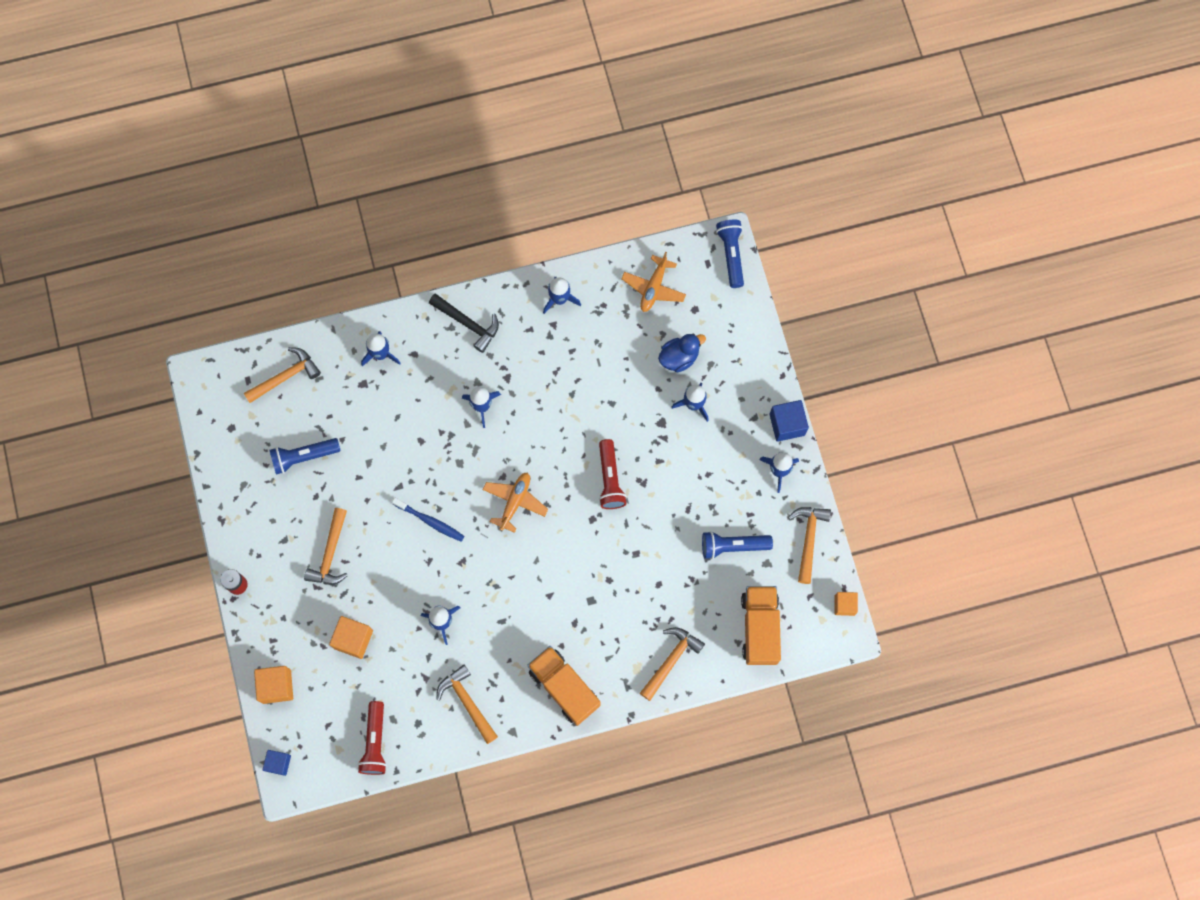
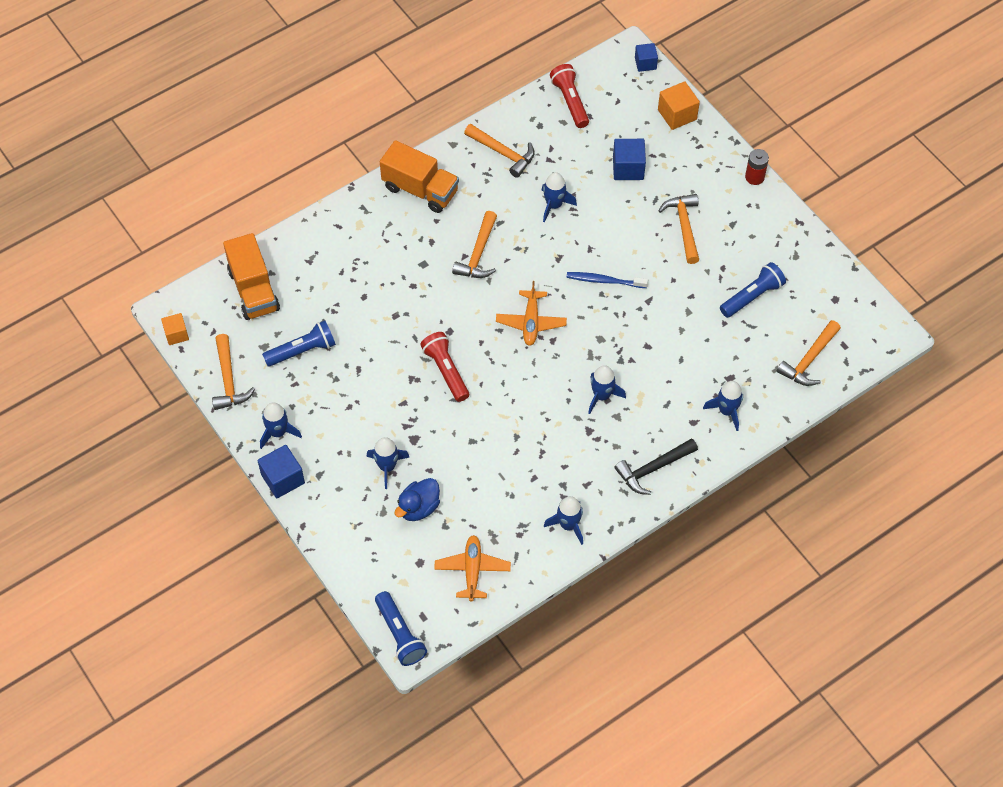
camera: 160 degrees right, 15 degrees down
(353, 639) = (628, 168): orange cube -> blue cube
(467, 323) = (653, 469): black hammer -> black hammer turned 45 degrees counterclockwise
(671, 660) = (329, 239): orange hammer -> orange hammer (478, 253)

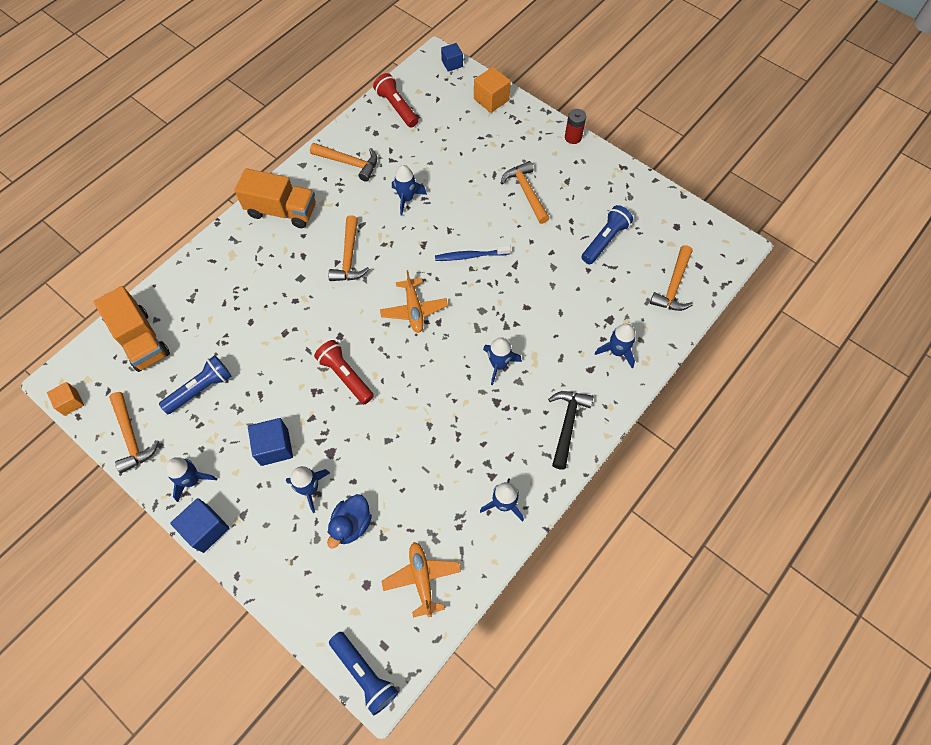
camera: 15 degrees left, 5 degrees up
(628, 168) = (462, 153): blue cube -> blue cube (274, 447)
(653, 469) = (567, 425): black hammer -> black hammer turned 150 degrees clockwise

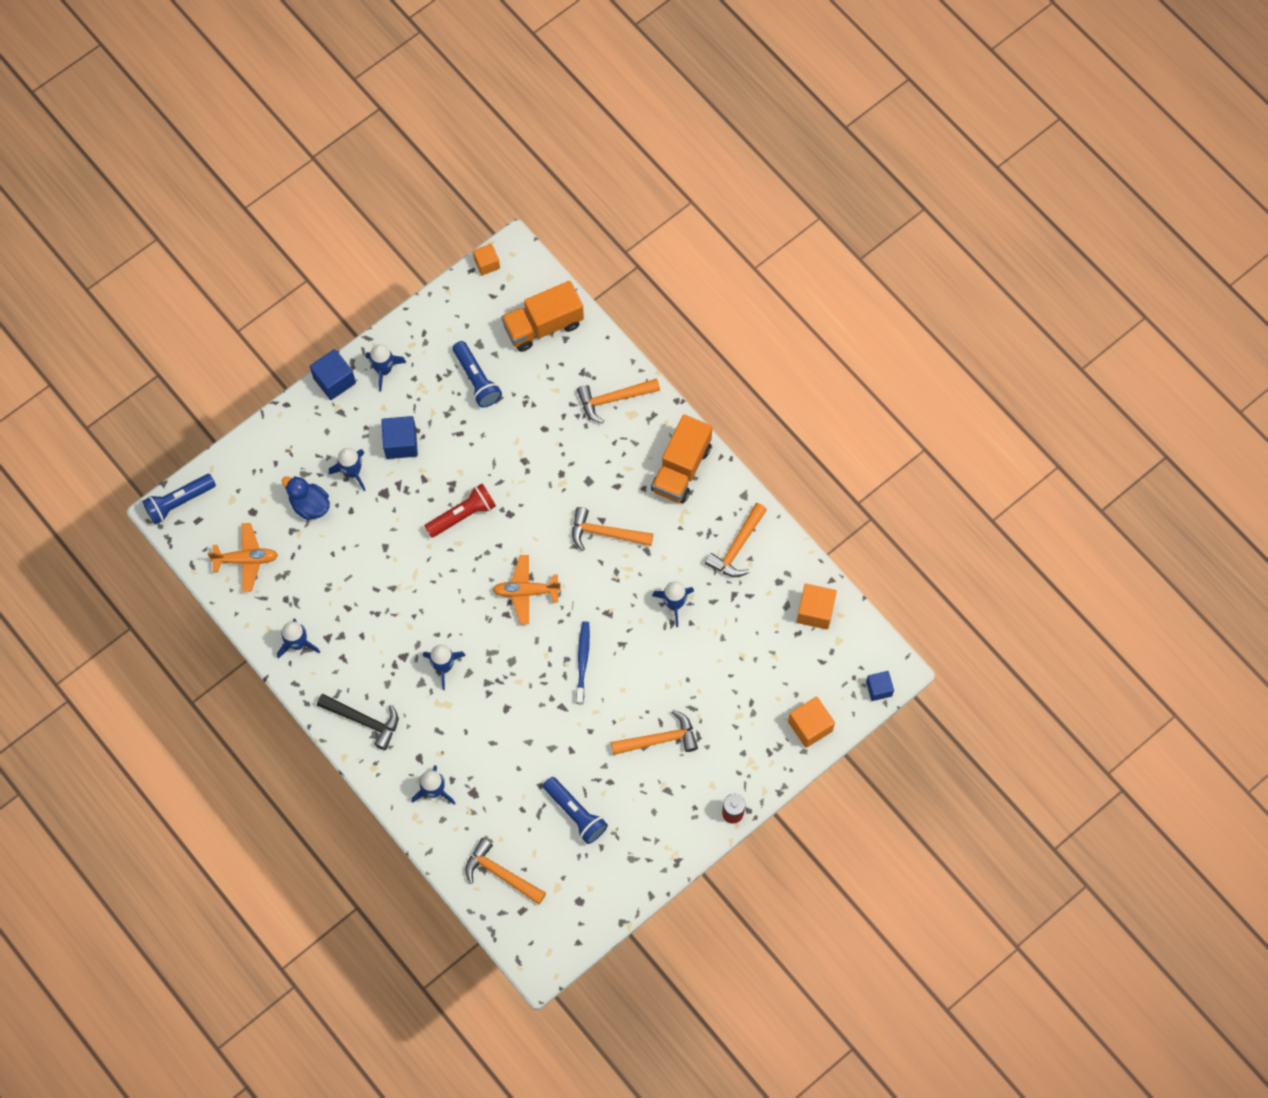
camera: 100 degrees right, 5 degrees up
(131, 437) = (439, 317): orange hammer -> orange hammer (614, 399)
(397, 107) = (815, 611): red flashlight -> orange cube

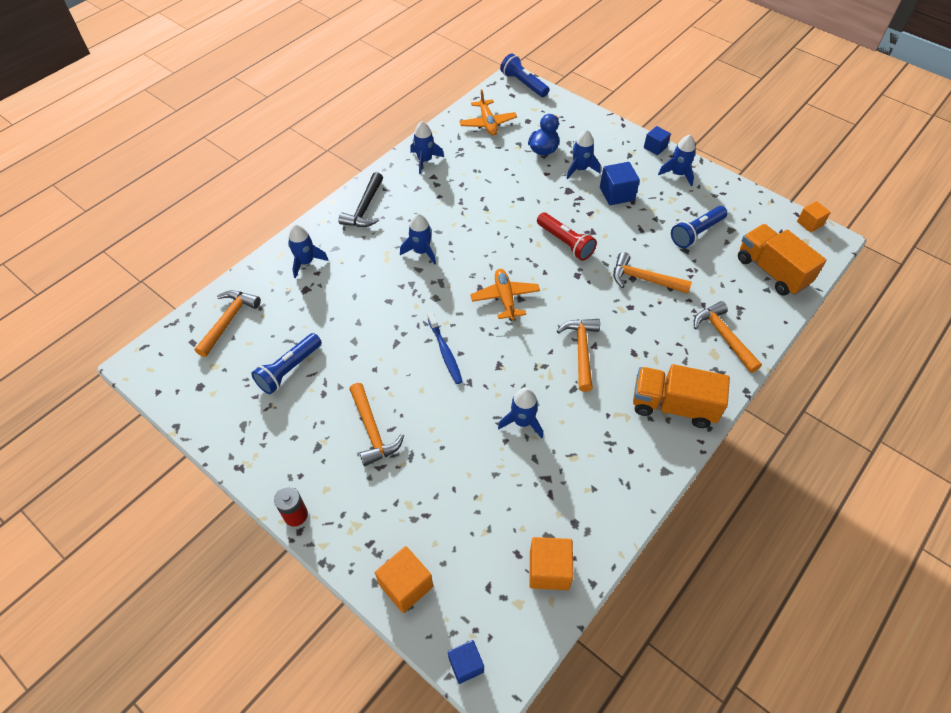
camera: 80 degrees right, 15 degrees down
(334, 380) = (655, 147): blue cube -> blue cube, size x0.66
(582, 661) = (445, 352): blue toothbrush -> blue toothbrush turned 75 degrees clockwise
(737, 546) = (603, 473): orange hammer -> orange hammer (644, 279)

